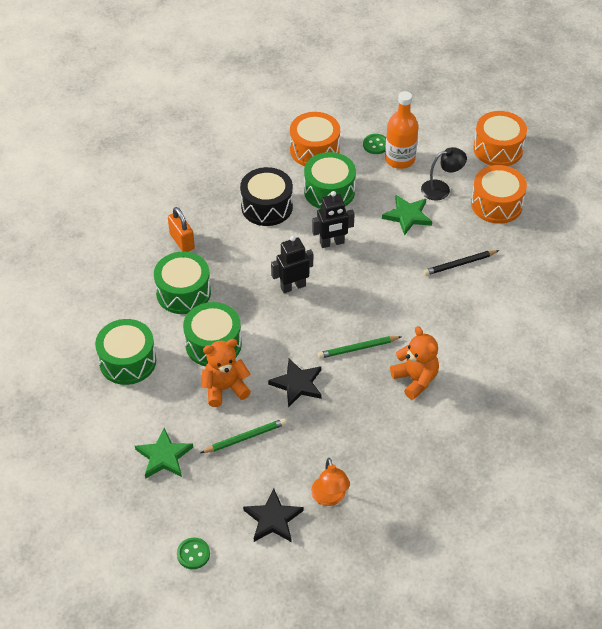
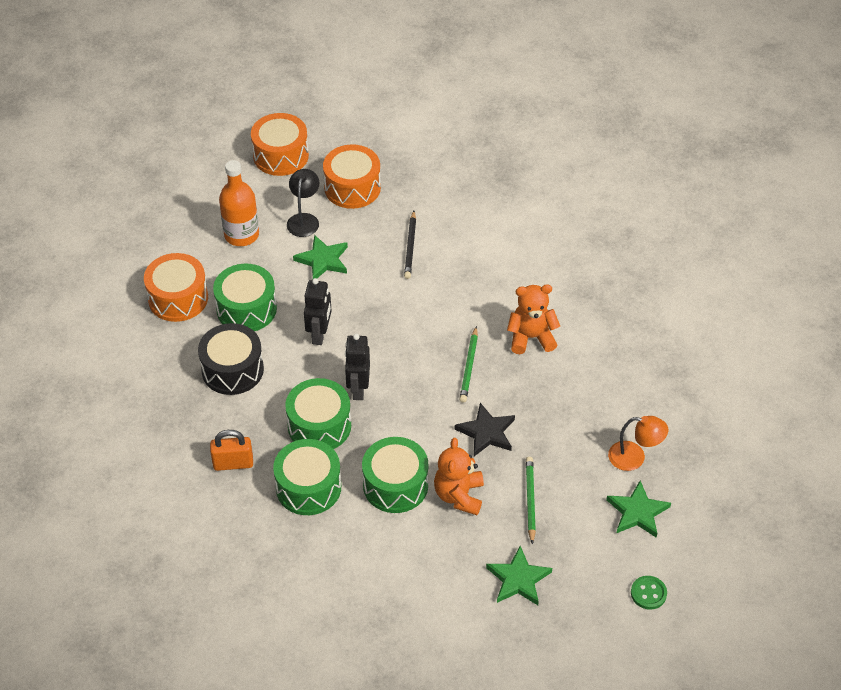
camera: 65 degrees left, 0 degrees up
(127, 361) = (375, 571): green drum -> green drum (319, 426)
(273, 519) = (637, 512): black star -> green star
(375, 145) = (207, 246): green button -> none

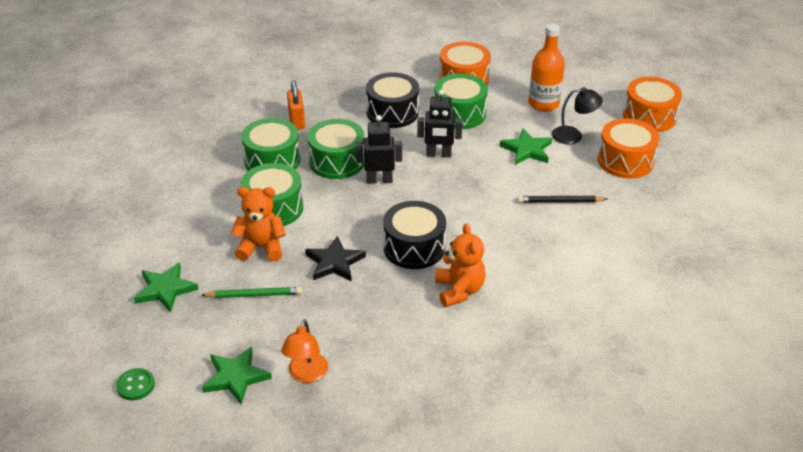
camera: 85 degrees right, 10 degrees down
(469, 367) = (414, 247): green pencil -> black drum

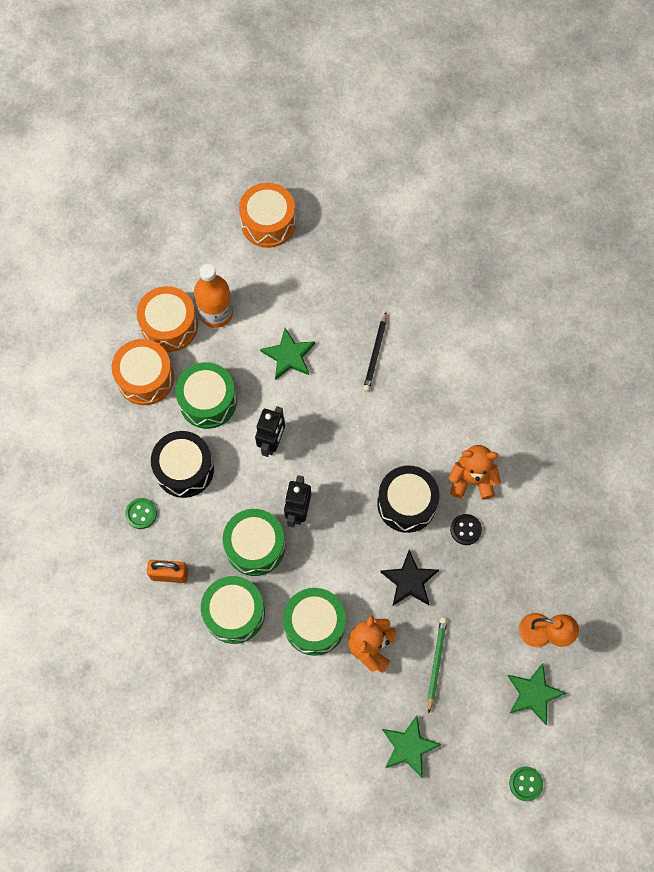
camera: 75 degrees left, 30 degrees up
(344, 98) = (141, 514): none -> green button
(402, 294) = (465, 530): none -> black button
(573, 136) = (278, 304): black lamp -> none
(625, 161) = (331, 273): orange drum -> orange drum (169, 326)

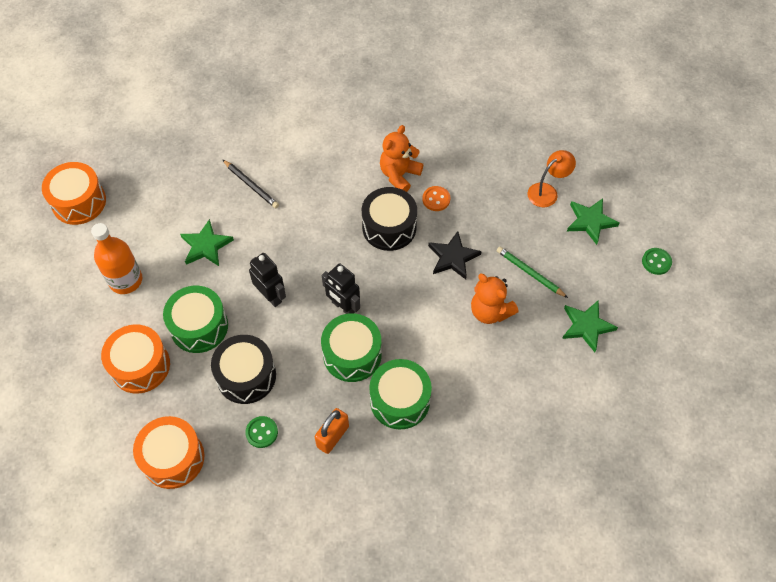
camera: 60 degrees left, 10 degrees down
(169, 326) = (108, 322): orange drum -> orange drum (173, 458)
(314, 624) = (447, 343): green drum -> none
(465, 530) = (436, 199): black button -> orange button

